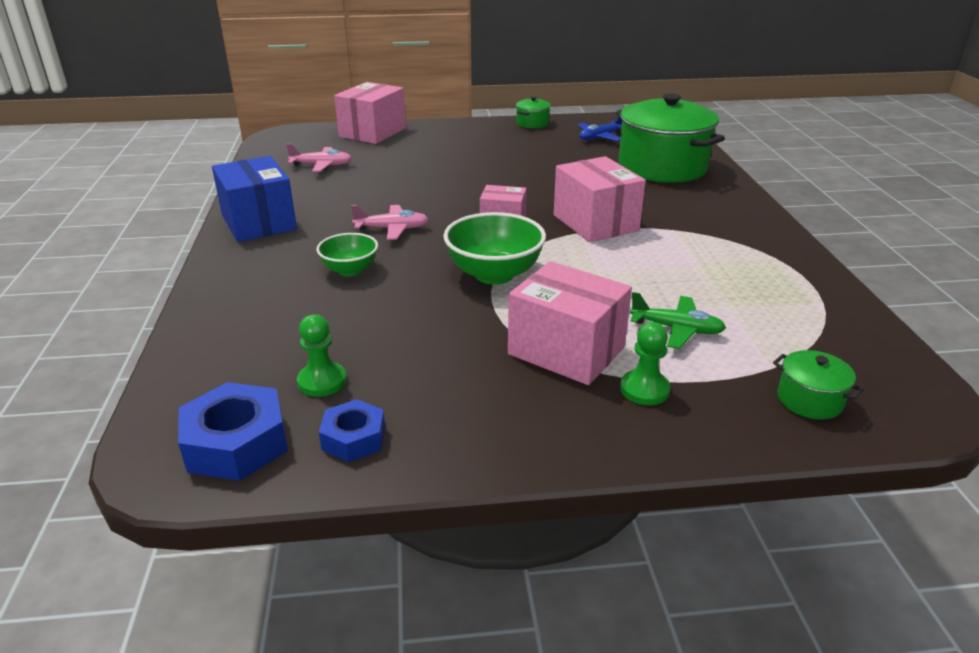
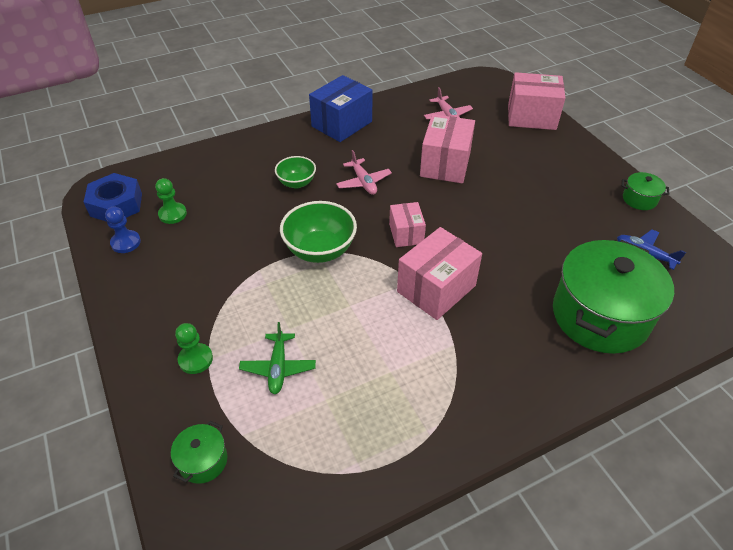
camera: 70 degrees right, 15 degrees up
(354, 438) = (126, 242): blue nut -> blue pawn
(566, 351) = (231, 310): pink box -> pink box (445, 164)

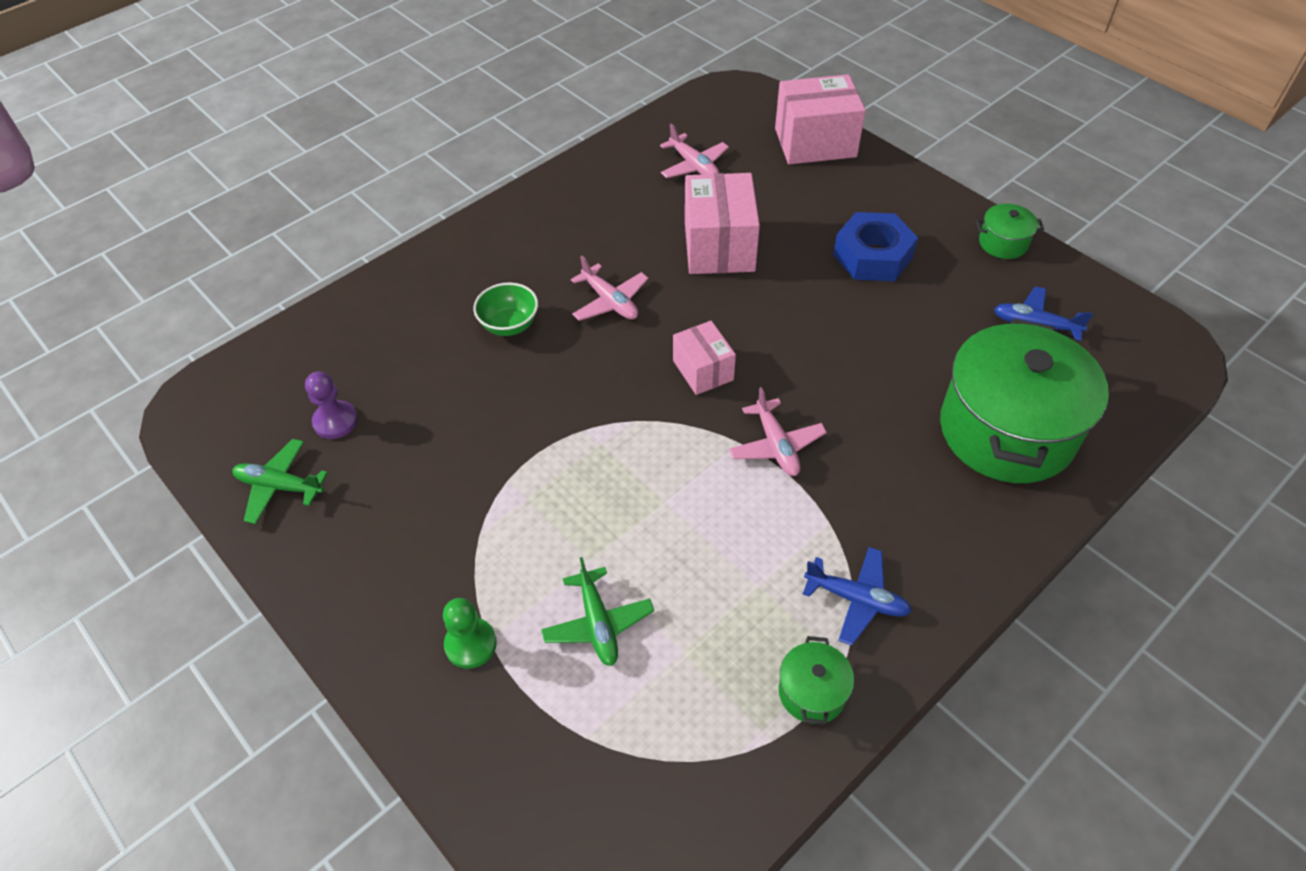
camera: 15 degrees left, 5 degrees up
(116, 204) = (236, 426): blue nut -> blue nut (872, 256)
(126, 242) = (280, 486): blue pawn -> green plane
(172, 214) = (335, 421): green pawn -> purple pawn
(203, 461) = (546, 792): green pot -> green pot (812, 692)
(320, 250) = (587, 426): green bowl -> none
(342, 124) = (540, 211): blue box -> none
(436, 289) = (776, 445): pink box -> pink plane
(454, 397) = (856, 599): none -> blue plane

